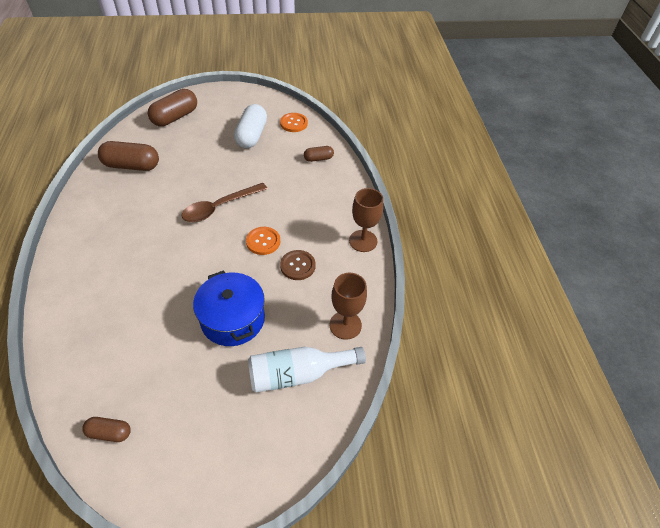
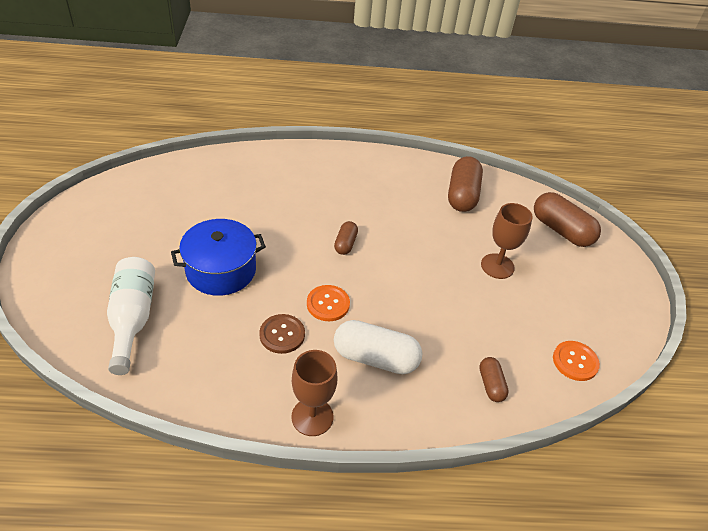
camera: 95 degrees right, 5 degrees down
(109, 433) = (133, 190): brown capsule -> brown capsule (345, 244)
(219, 207) = (390, 267): brown spoon -> none
(251, 135) = (535, 307): white capsule -> white capsule (375, 358)
(345, 325) = (179, 372): brown goblet -> brown goblet (497, 266)

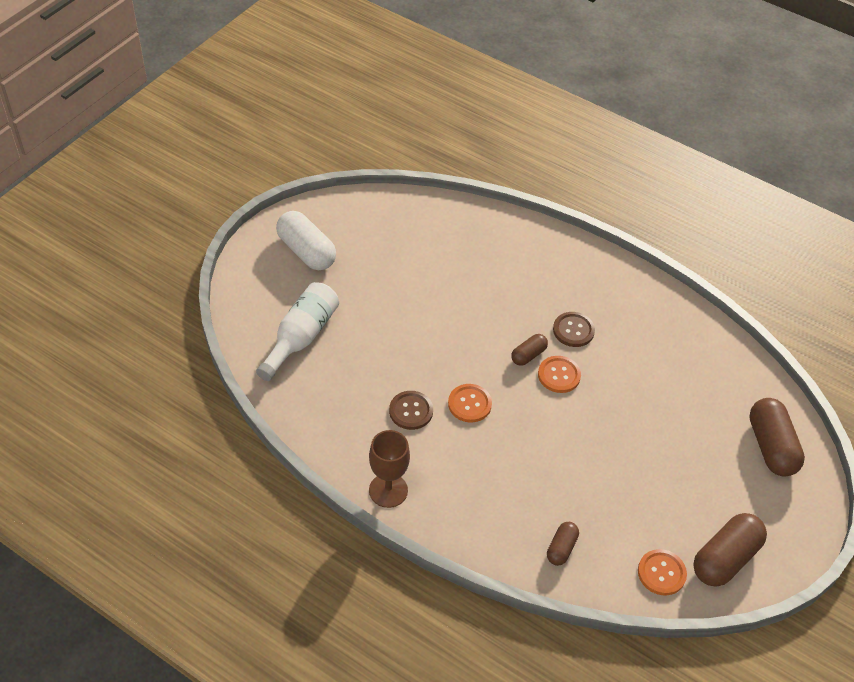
camera: 35 degrees right, 5 degrees up
(221, 270) = (398, 328): blue pot -> none
(365, 211) = (573, 330): none -> brown button
(375, 358) = (476, 472): white capsule -> white capsule (306, 251)
(380, 248) = (559, 375): none -> orange button
(462, 195) = (692, 359): brown capsule -> brown capsule (725, 558)
(497, 266) = (664, 448): brown goblet -> none

